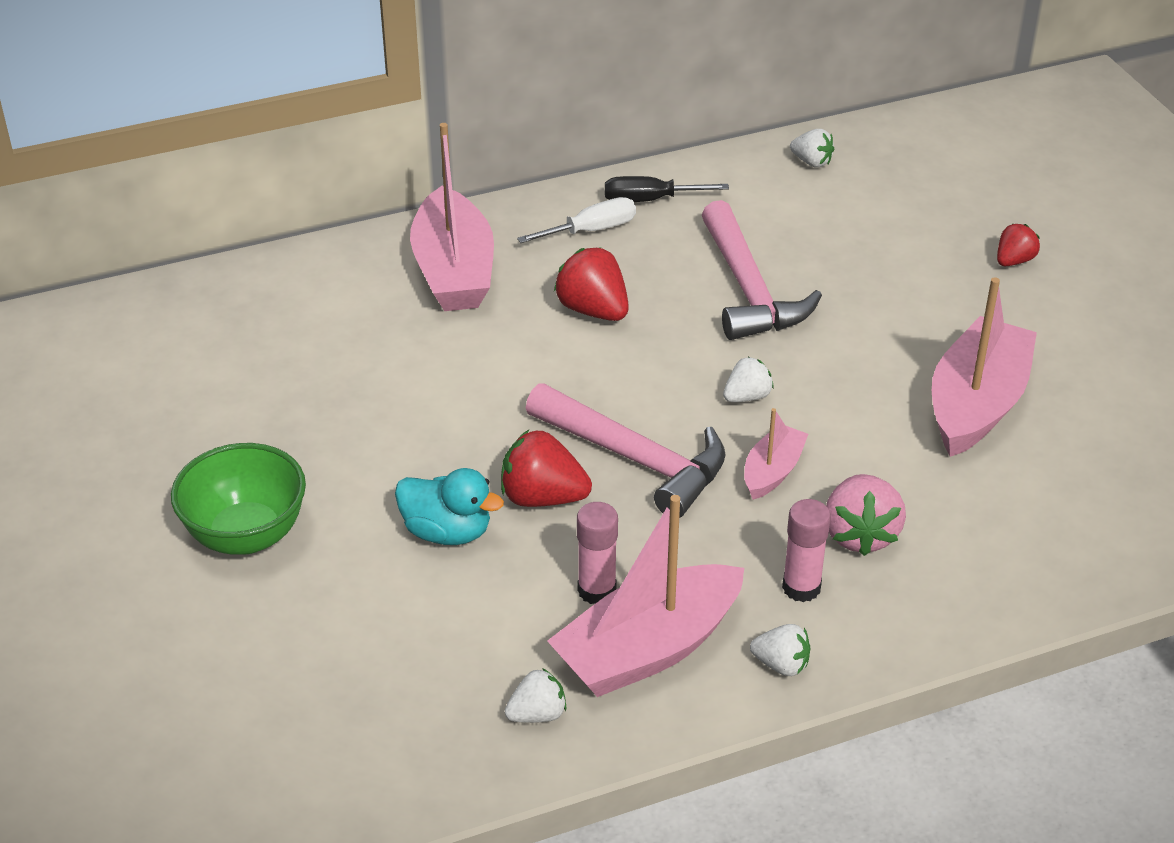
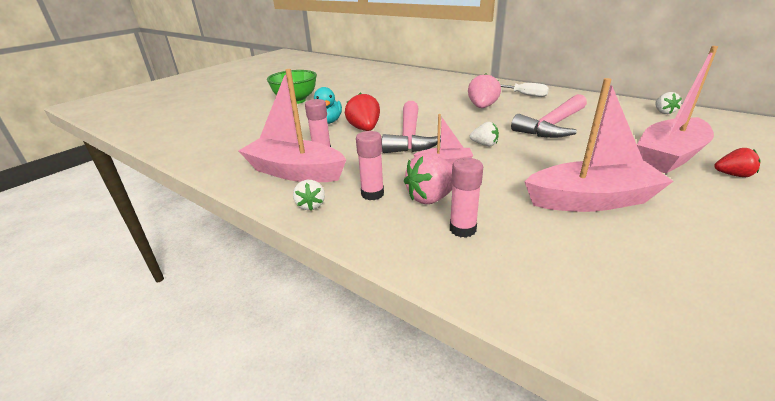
camera: 60 degrees right, 10 degrees down
(454, 271) = (461, 87): pink boat -> pink boat (669, 156)
(537, 714) = (238, 162): white strawberry -> none
(593, 310) = (482, 107): red strawberry -> pink strawberry
(649, 200) = (563, 97): black screwdriver -> none
(954, 545) = (462, 229): none -> pink glue stick

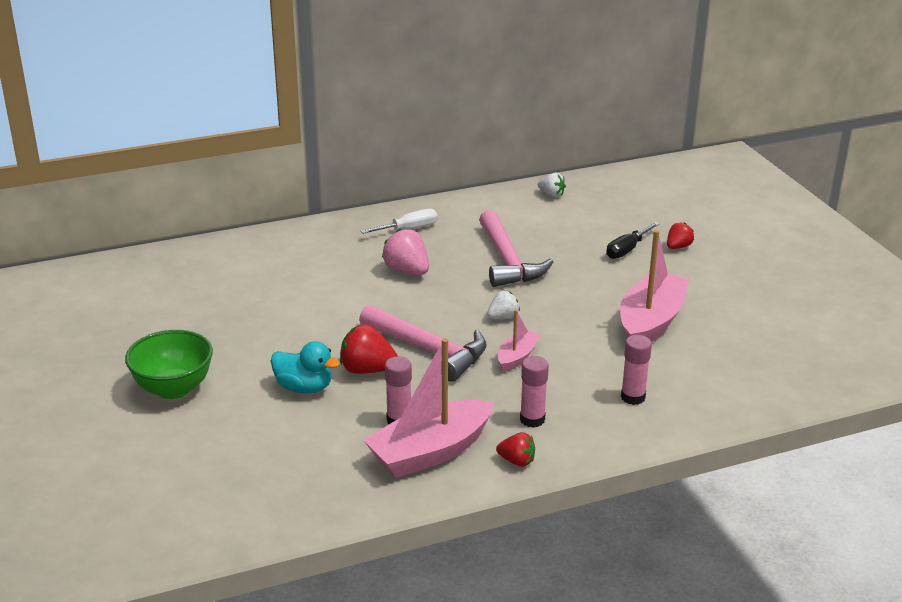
camera: 60 degrees left, 0 degrees up
(311, 205) = (517, 461): white strawberry -> red strawberry
(431, 198) = (572, 391): pink strawberry -> none
(669, 156) = (627, 250): pink boat -> black screwdriver

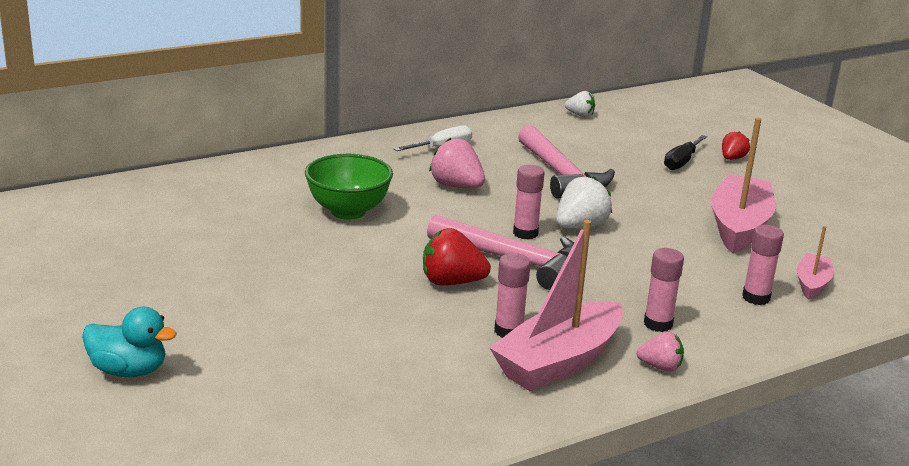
camera: 10 degrees left, 5 degrees down
(173, 389) = (230, 310): green bowl -> green bowl (348, 211)
(304, 388) = (386, 303): turquoise duck -> turquoise duck (129, 371)
(450, 322) = (525, 233): none -> pink glue stick
(503, 317) = (580, 227): white strawberry -> white strawberry, size x1.64
(517, 357) = (613, 264): pink boat -> pink boat (812, 284)
(517, 461) = (660, 367): red strawberry -> pink strawberry

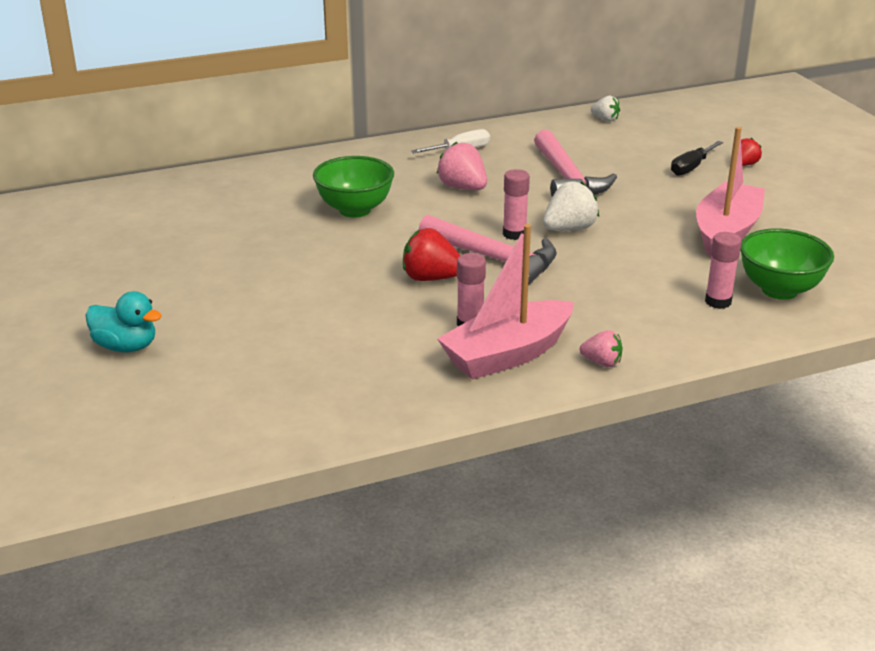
camera: 10 degrees right, 5 degrees up
(658, 324) = (613, 323): pink glue stick -> none
(812, 284) = (779, 290): pink boat -> green bowl

